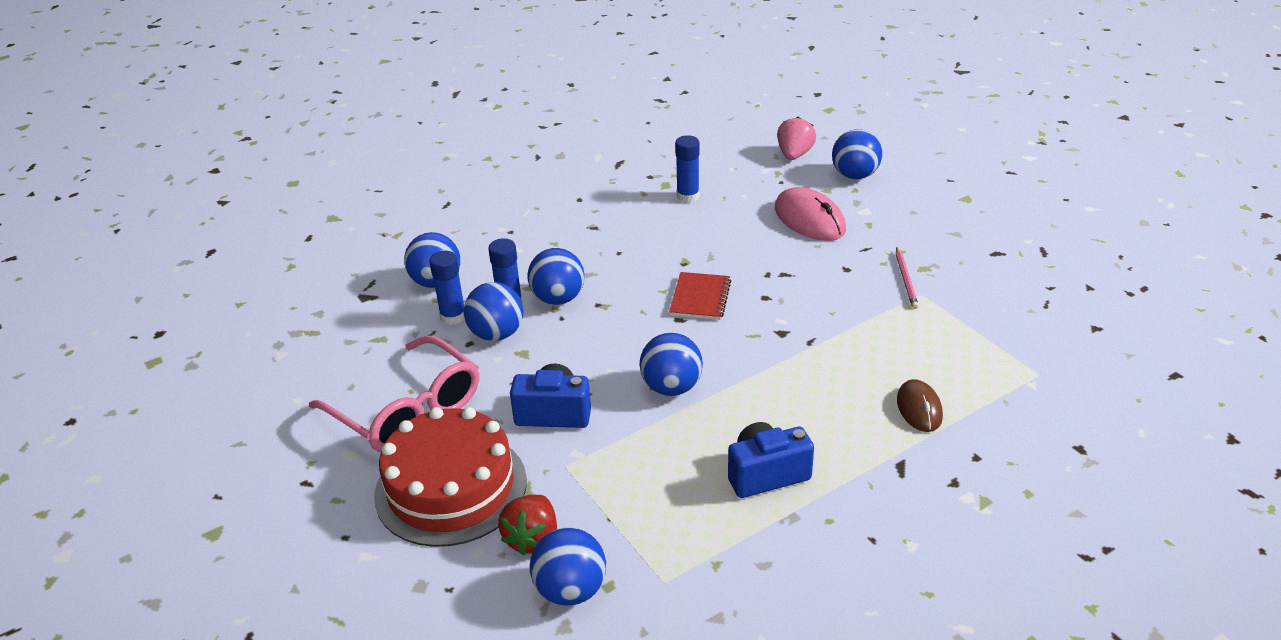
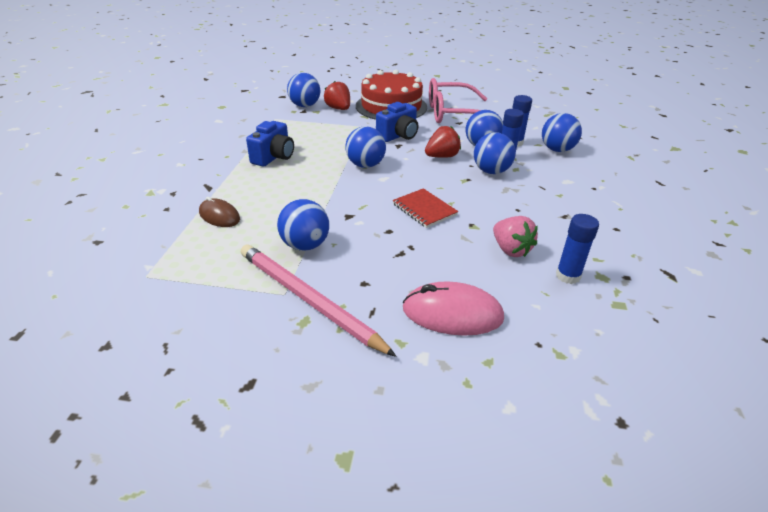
camera: 130 degrees right, 0 degrees up
(567, 347) = (442, 156): none -> red strawberry
(794, 155) = (590, 395): pink strawberry -> pink strawberry (510, 250)
(855, 175) = (495, 407): blue ball -> blue ball (305, 245)
(906, 280) = (308, 299): pink pencil -> pink pencil, size x2.15

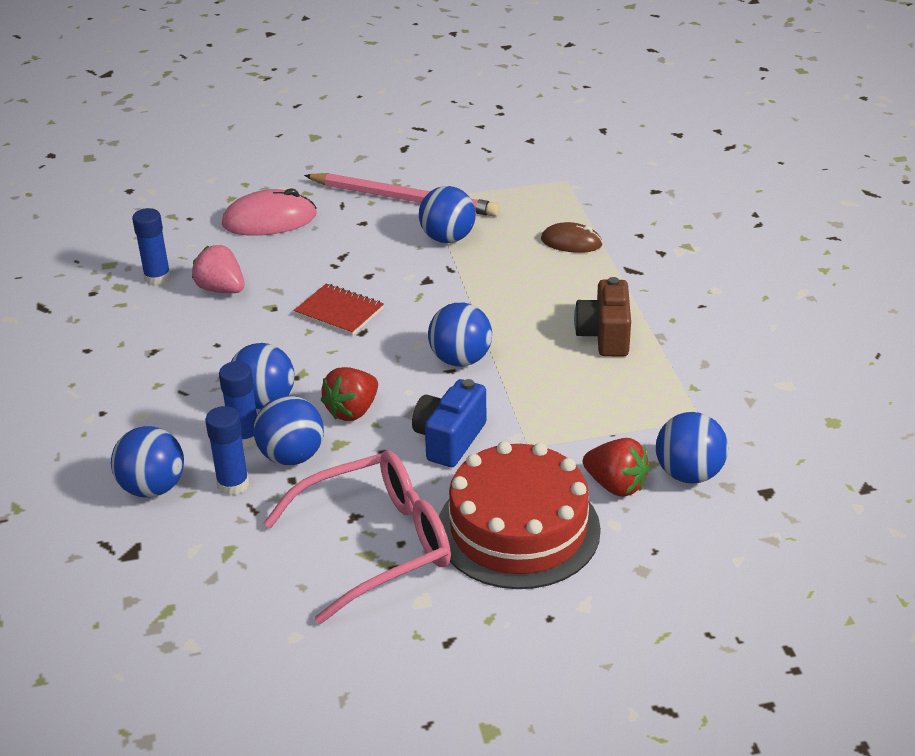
camera: 160 degrees right, 0 degrees up
(274, 157) = (604, 336): blue camera -> brown camera

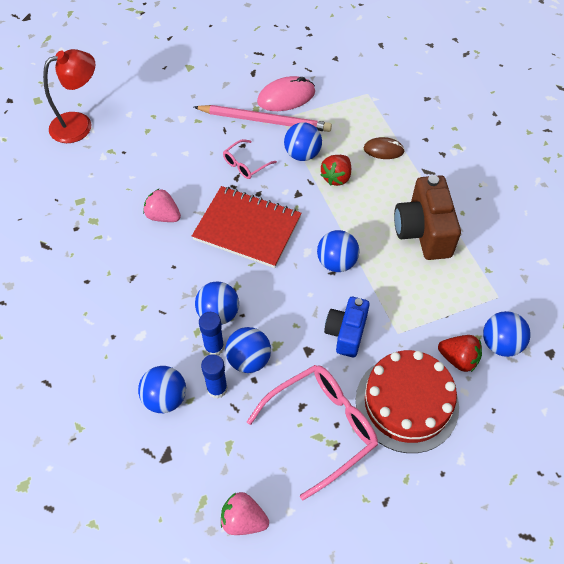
camera: 10 degrees left, 20 degrees up
(138, 185) = (79, 124): none -> red lamp
(157, 278) = (117, 210): blue glue stick -> none
(220, 639) = (243, 520): none -> pink strawberry
(269, 220) = (179, 149): pink mouse -> pink mouse (286, 97)
(339, 311) = (247, 228): red notebook -> red notebook, size x1.88
(352, 411) = (278, 315): red strawberry -> red strawberry (336, 177)
(360, 243) = (245, 164): none -> pink glasses
(604, 336) = (423, 231): brown camera -> brown camera, size x1.53

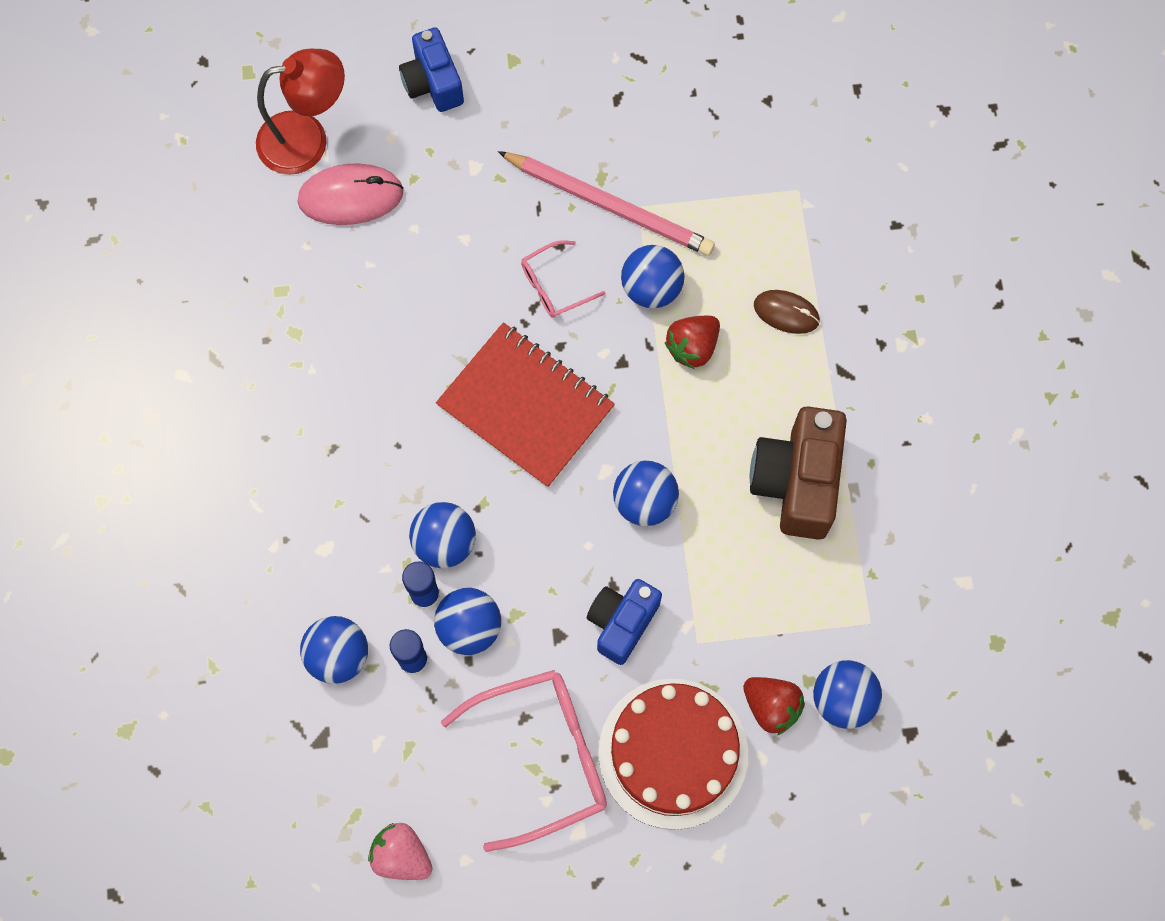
camera: 15 degrees right, 15 degrees up
(147, 85) = (433, 83): none -> blue camera
(163, 216) = (402, 351): pink strawberry -> none
(286, 97) = (658, 165): pink mouse -> pink mouse (351, 197)

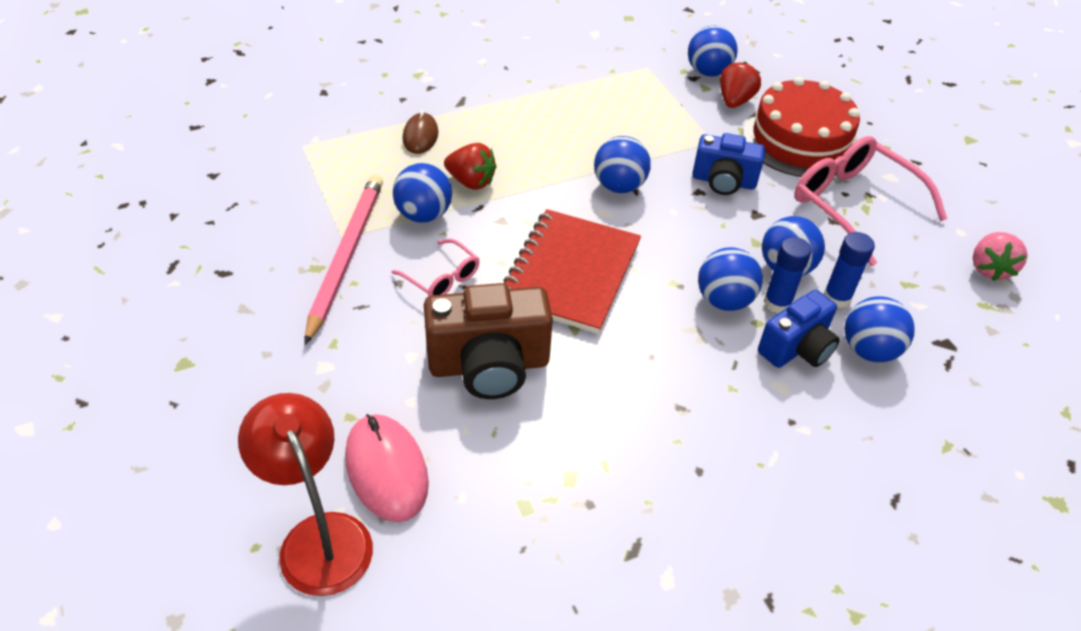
camera: 110 degrees left, 25 degrees down
(433, 83) = (221, 428): blue camera -> blue camera (797, 348)
(796, 482) = (561, 112): brown camera -> brown camera (489, 365)

